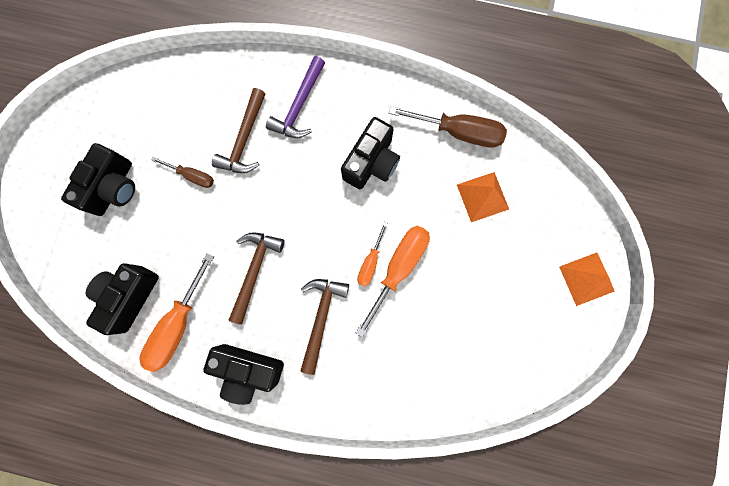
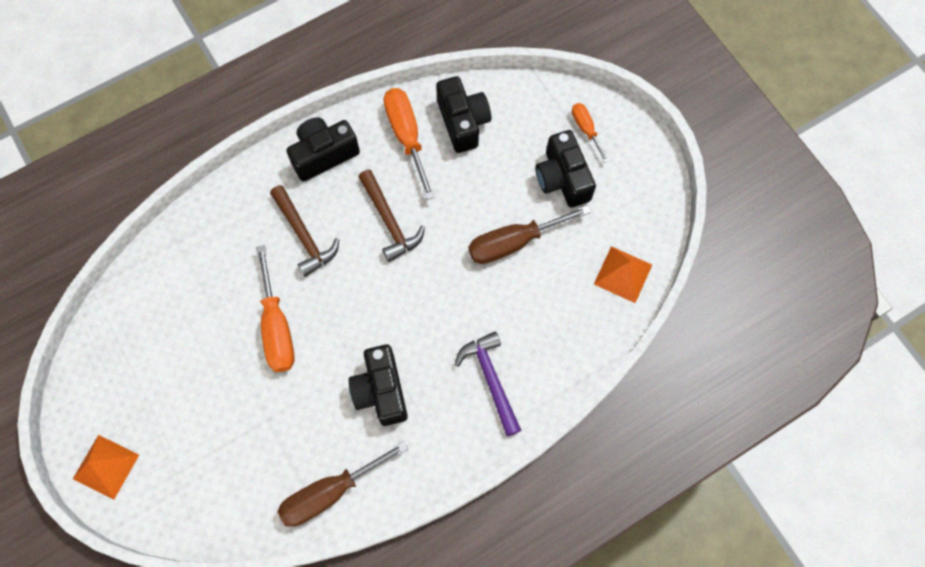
camera: 135 degrees right, 10 degrees down
(192, 176) = (513, 242): brown screwdriver -> brown screwdriver, size x1.79
(244, 140) = (505, 308): brown hammer -> none
(370, 262) = (304, 310): orange screwdriver -> orange screwdriver (586, 129)
(482, 197) = (257, 453): orange pyramid -> orange pyramid (623, 274)

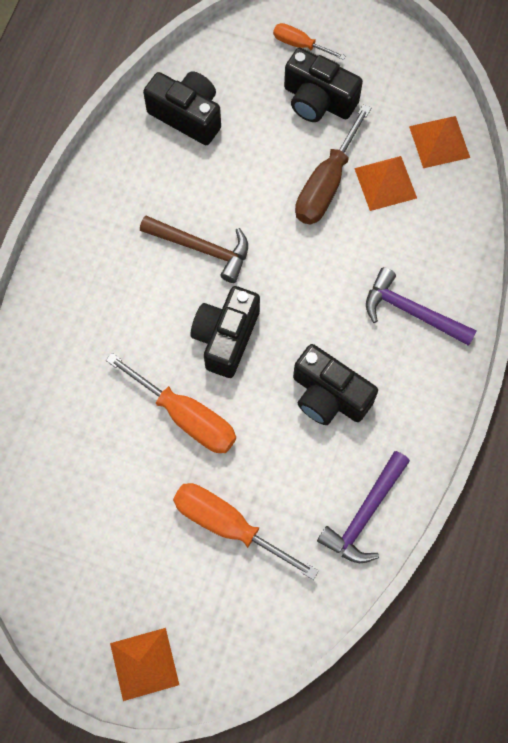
camera: 40 degrees left, 0 degrees up
(304, 236) = (136, 320): brown hammer -> none
(324, 155) = (87, 236): black camera -> black camera (226, 337)
(330, 492) = (364, 514): brown screwdriver -> purple hammer
(407, 136) = (148, 164): orange screwdriver -> orange screwdriver (228, 525)
(556, 274) = (385, 183): none -> orange pyramid

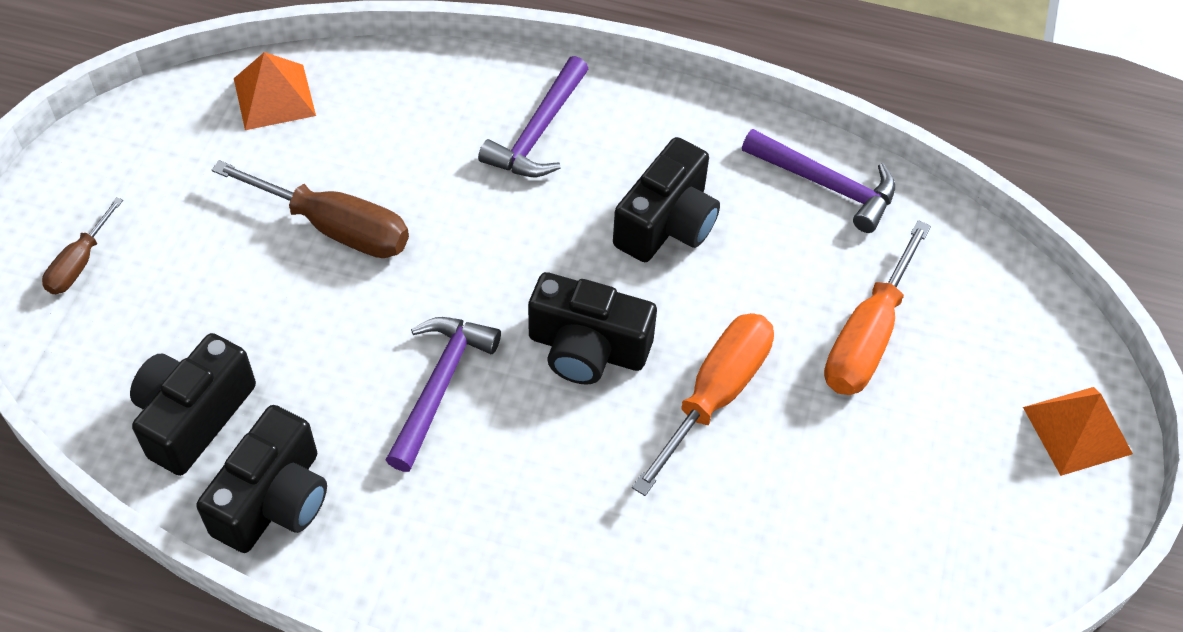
camera: 95 degrees left, 15 degrees down
(202, 248) = (440, 385): brown hammer -> purple hammer
(300, 44) = (79, 263): orange screwdriver -> brown screwdriver
(318, 100) = (187, 239): black camera -> black camera (274, 500)
(385, 183) = (337, 158): orange pyramid -> none

